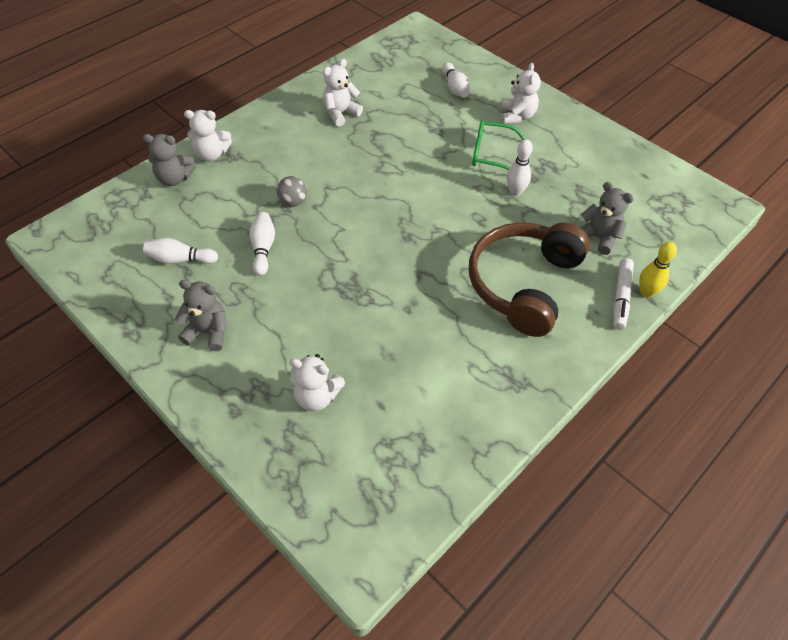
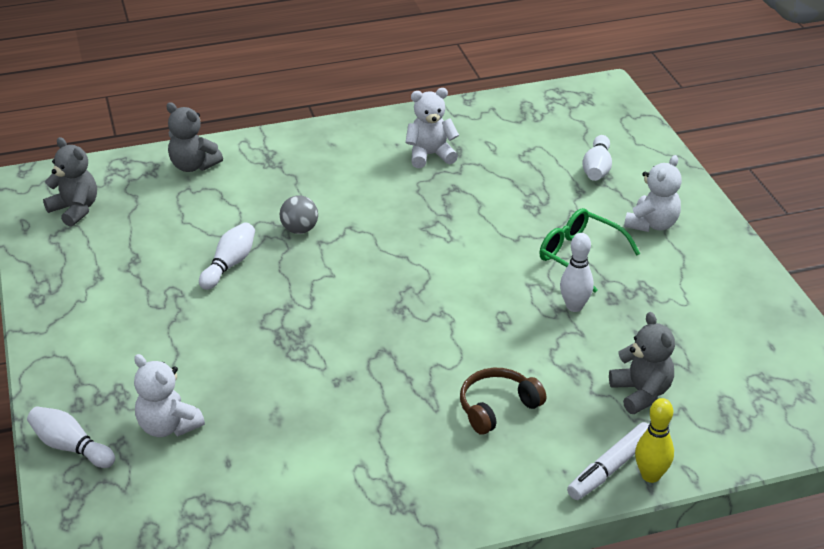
camera: 30 degrees right, 15 degrees down
(180, 259) = (137, 245): white bowling pin -> white bowling pin (71, 447)
(208, 332) = (110, 324): grey teddy bear -> grey teddy bear (75, 210)
(211, 154) = (251, 154): white teddy bear -> none
(524, 284) = (497, 407): brown headphones -> brown headphones, size x0.48

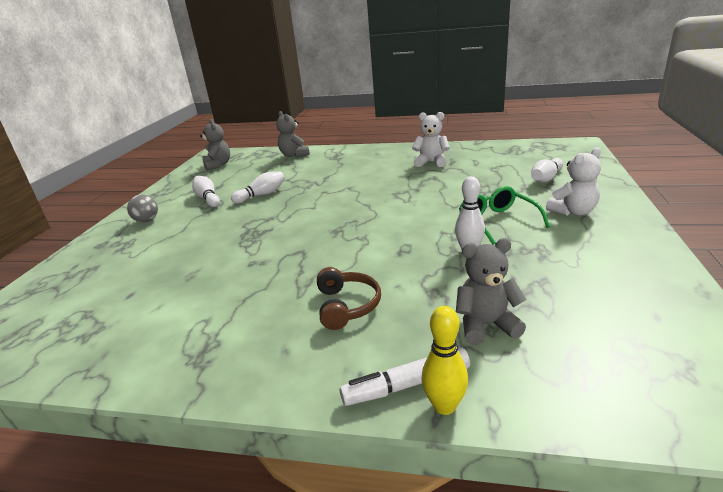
camera: 30 degrees right, 10 degrees down
(71, 447) = (67, 264): white bowling pin -> white bowling pin (207, 198)
(168, 426) = (127, 266): white teddy bear -> none
(299, 229) = (318, 185): grey ball -> grey ball (147, 221)
(497, 407) = (346, 306): brown headphones -> brown headphones turned 90 degrees clockwise
(641, 393) = (486, 325): grey teddy bear -> grey teddy bear turned 105 degrees counterclockwise

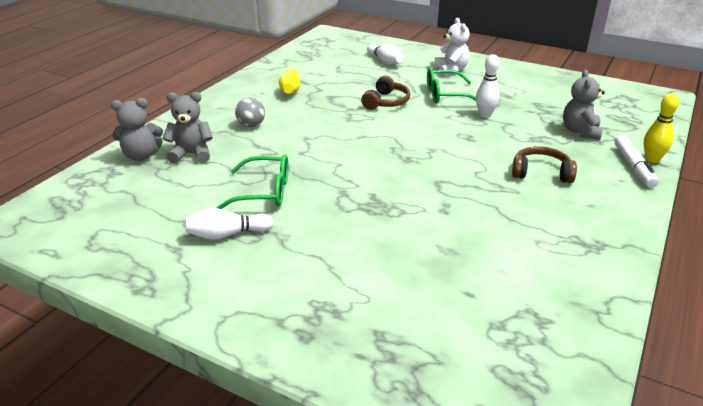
camera: 75 degrees left, 5 degrees up
(147, 221) = (254, 291): grey ball -> grey ball (251, 125)
(218, 165) = (83, 221): grey teddy bear -> grey teddy bear (191, 154)
(261, 195) = (265, 192): white bowling pin -> green glasses
(431, 162) = (290, 89): white teddy bear -> yellow bowling pin
(446, 199) = (386, 102): none -> brown headphones

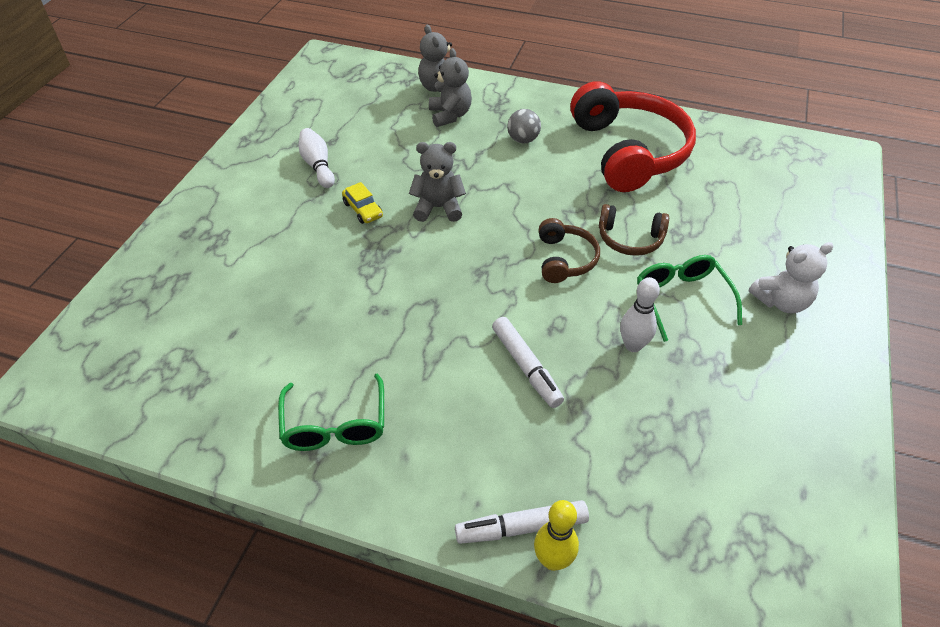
camera: 80 degrees right, 15 degrees up
(265, 192) = (390, 174): green glasses -> green glasses (335, 425)
(290, 89) = (628, 151): yellow bowling pin -> red headphones
(311, 209) = (363, 210): none -> yellow car
(385, 61) = (771, 225): white bowling pin -> none
(504, 151) = (526, 367): none -> white marker
(541, 173) = (476, 405): brown headphones -> brown headphones (564, 259)
(580, 131) = (620, 467): grey teddy bear -> grey teddy bear (438, 208)

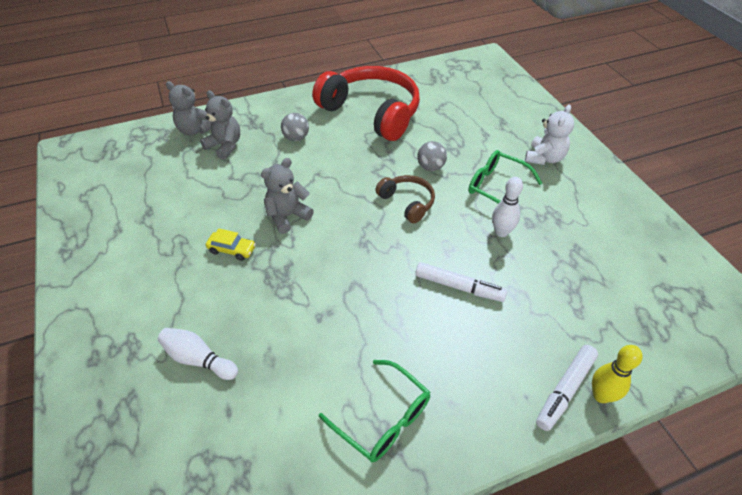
camera: 40 degrees left, 0 degrees up
(318, 166) = (157, 237): white bowling pin -> white bowling pin (198, 359)
(630, 239) = (430, 167): brown headphones -> grey ball

